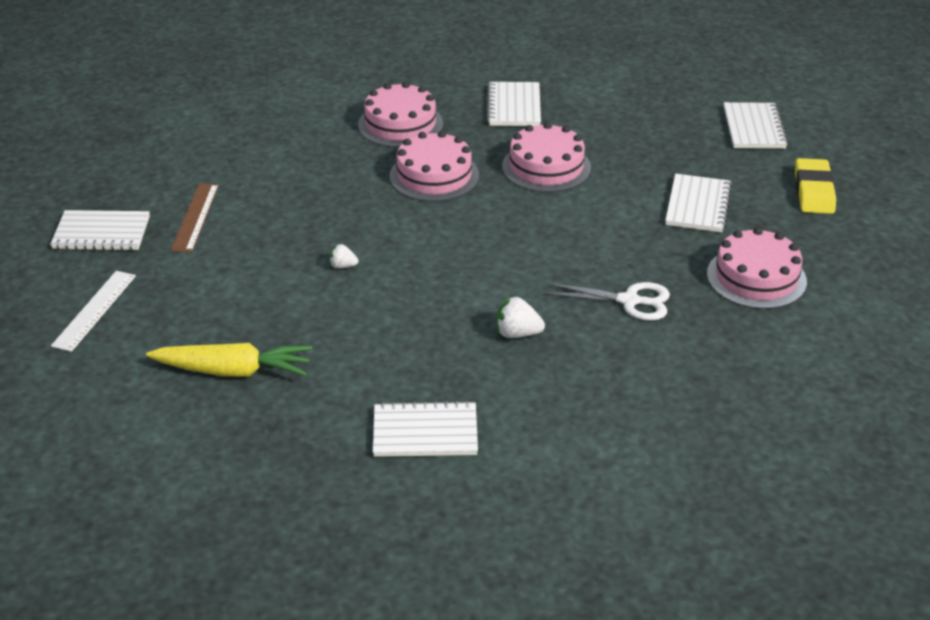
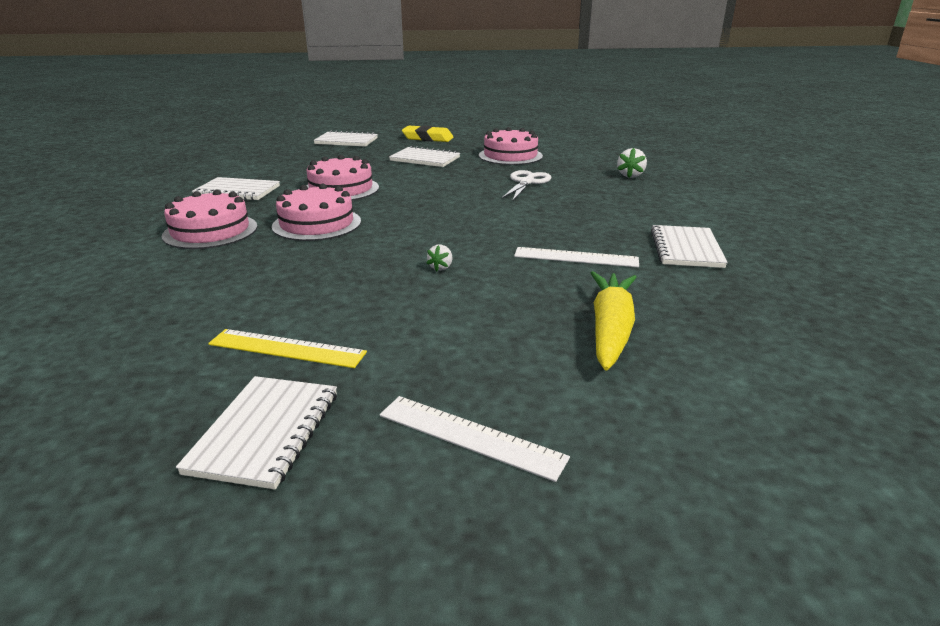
camera: 80 degrees left, 10 degrees down
(195, 217) = (287, 348): brown ruler -> yellow ruler
(384, 349) = (576, 257): none -> white ruler
(517, 333) = (559, 213): white strawberry -> white strawberry (630, 175)

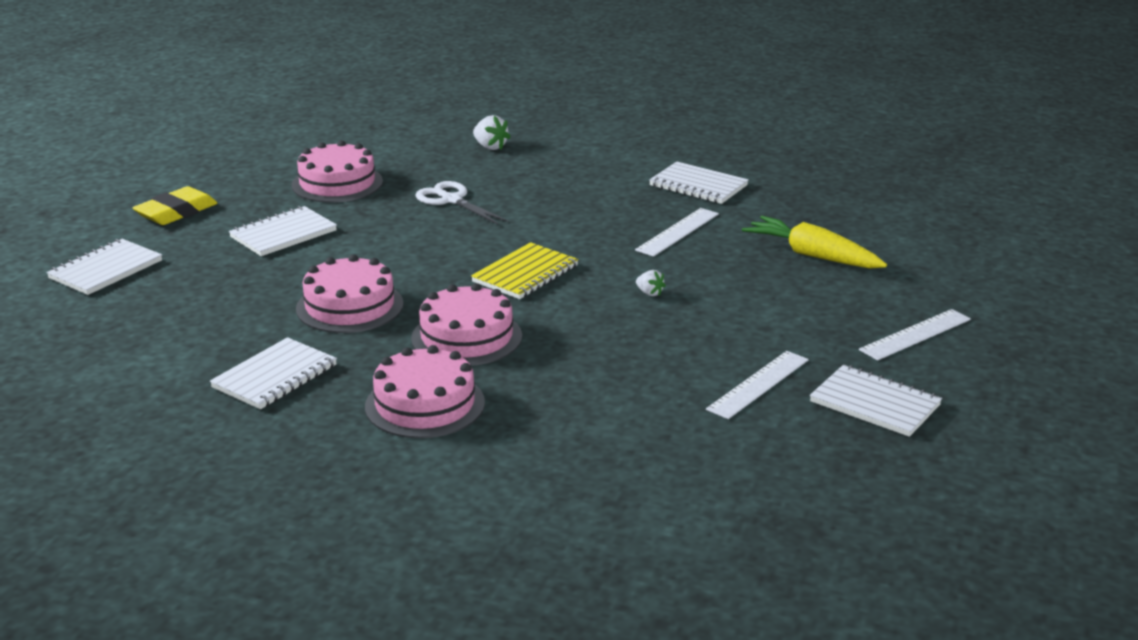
camera: 65 degrees left, 0 degrees up
(287, 348) = (758, 384): yellow ruler -> white ruler
(433, 221) = (525, 274): none -> yellow notebook

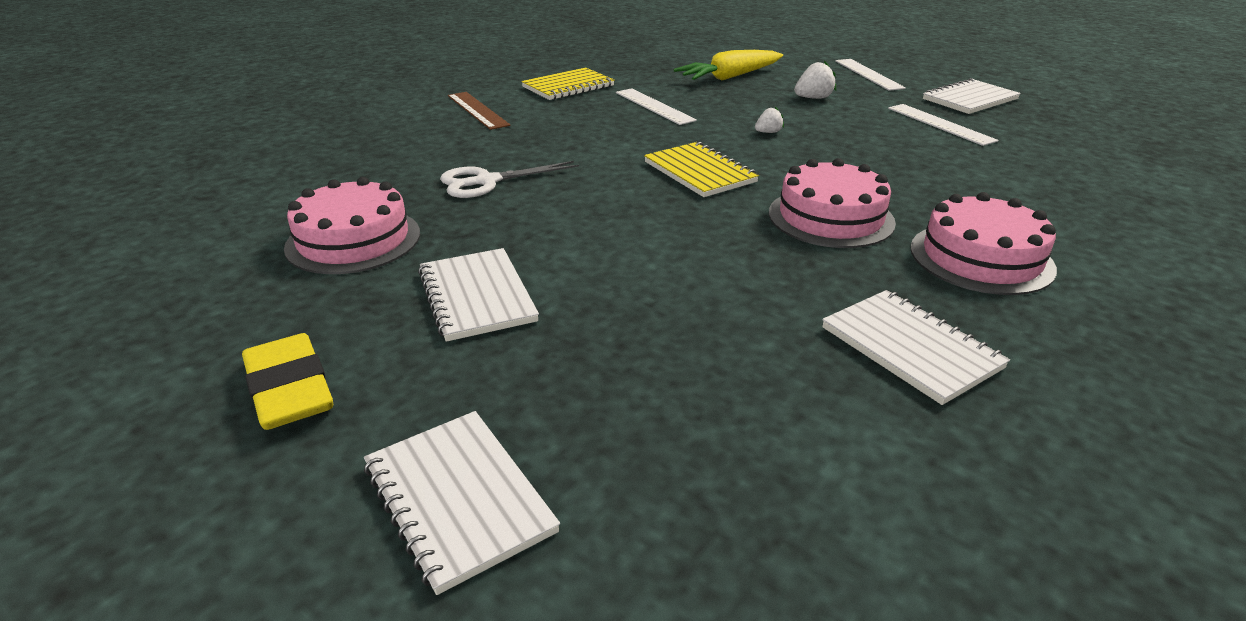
camera: 70 degrees left, 5 degrees up
(349, 306) = (728, 273): pink cake -> none
(490, 147) = (369, 145): white strawberry -> white strawberry (813, 98)
(599, 164) = (477, 110): none -> brown ruler
(698, 186) = (568, 87): white notebook -> yellow notebook

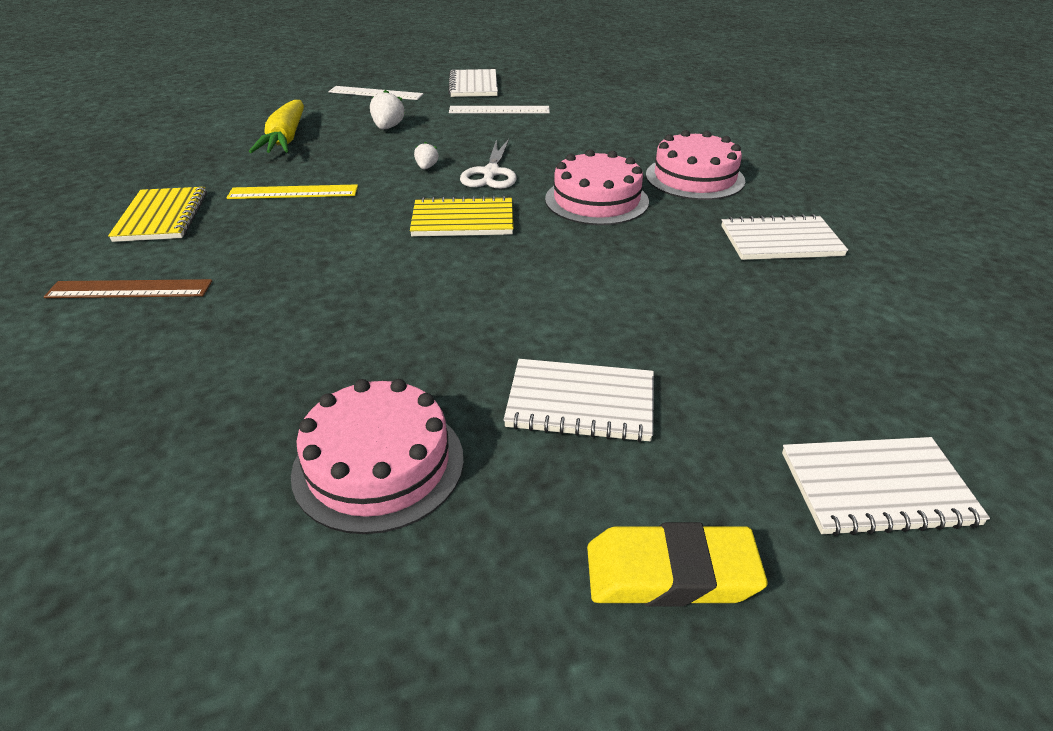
camera: 60 degrees left, 5 degrees up
(486, 181) = (339, 334): white scissors -> white scissors (491, 173)
(654, 106) = (293, 192): white ruler -> yellow ruler

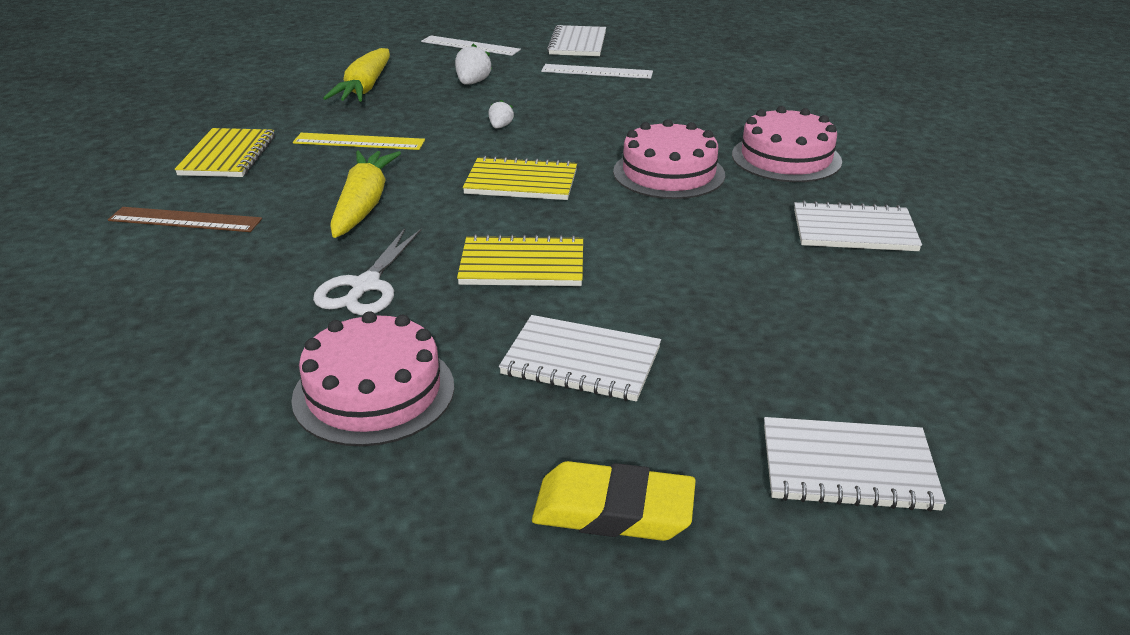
camera: 10 degrees right, 5 degrees down
(314, 256) = (364, 204): none -> yellow carrot
(490, 305) = (522, 265): none -> yellow notebook
(491, 173) = (566, 137): white scissors -> white scissors (365, 286)

